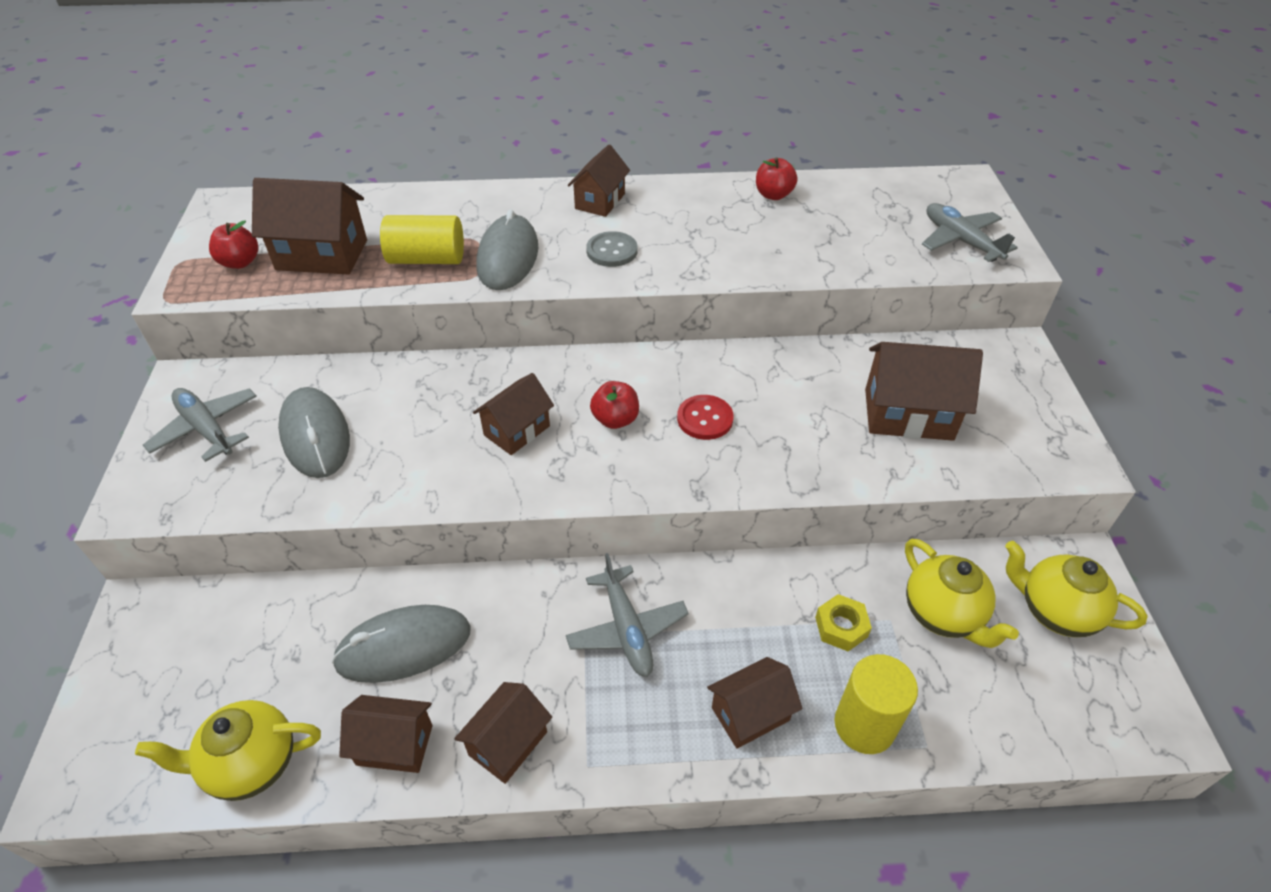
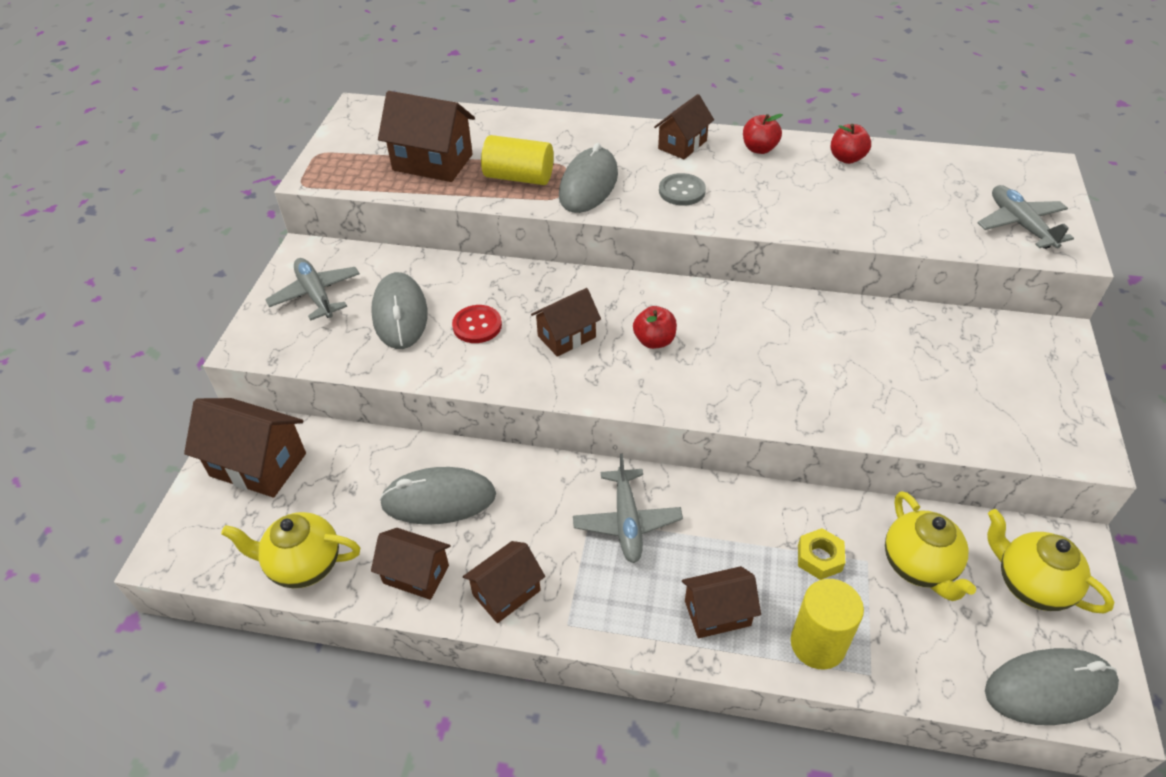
camera: 15 degrees right, 0 degrees up
(240, 262) = (365, 160): red apple -> red apple (759, 149)
(705, 419) = (734, 353): red button -> red button (477, 325)
(908, 414) = (928, 380): brown house -> brown house (258, 465)
(1104, 720) = (1049, 689): none -> grey mouse

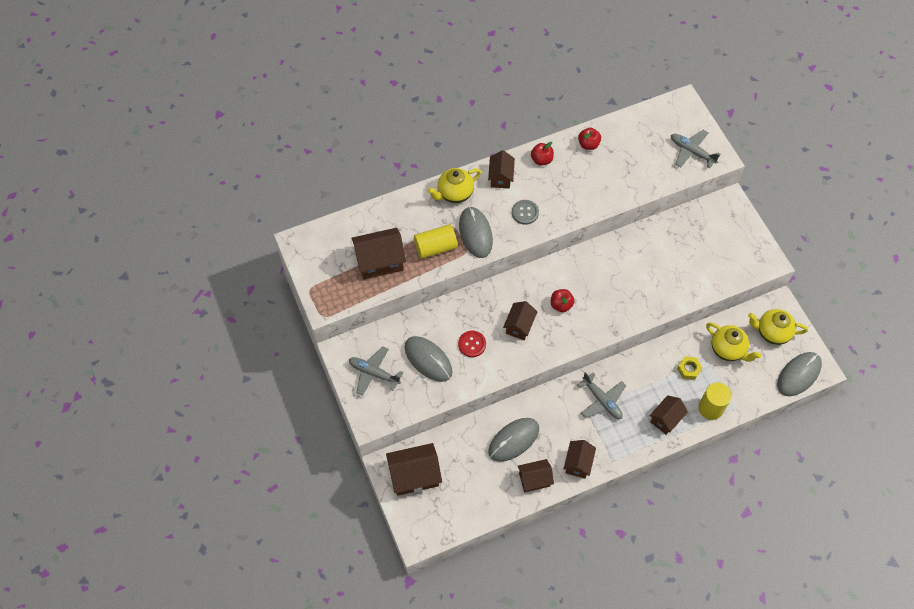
camera: 35 degrees left, 15 degrees up
(304, 565) = (483, 506): yellow teapot -> yellow teapot (454, 193)

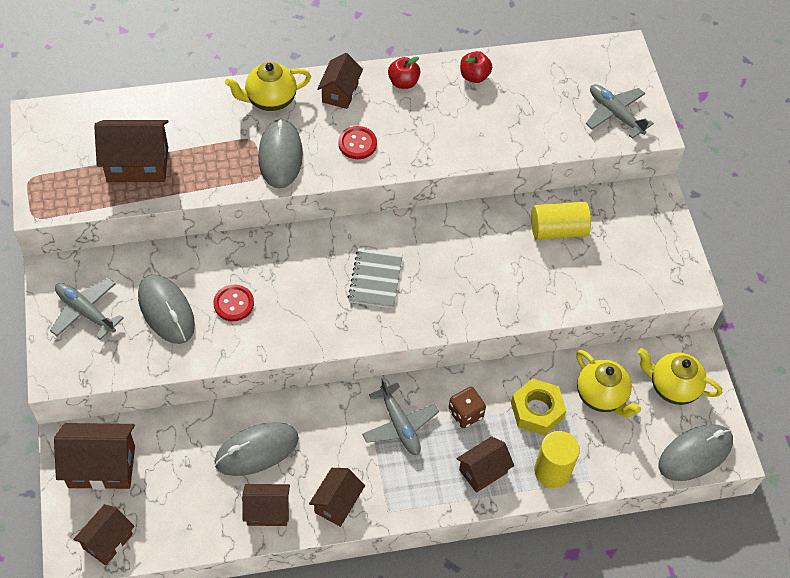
camera: 10 degrees right, 5 degrees down
(435, 247) = (219, 162): yellow cylinder -> yellow cylinder (558, 230)
(519, 326) = (308, 294): brown house -> brown house (107, 541)
(525, 212) = (357, 144): grey button -> red button
(561, 305) = (375, 279): red apple -> grey notebook
(643, 382) = (465, 414): none -> brown dice
(688, 369) = (537, 411): yellow nut -> yellow nut, size x1.56

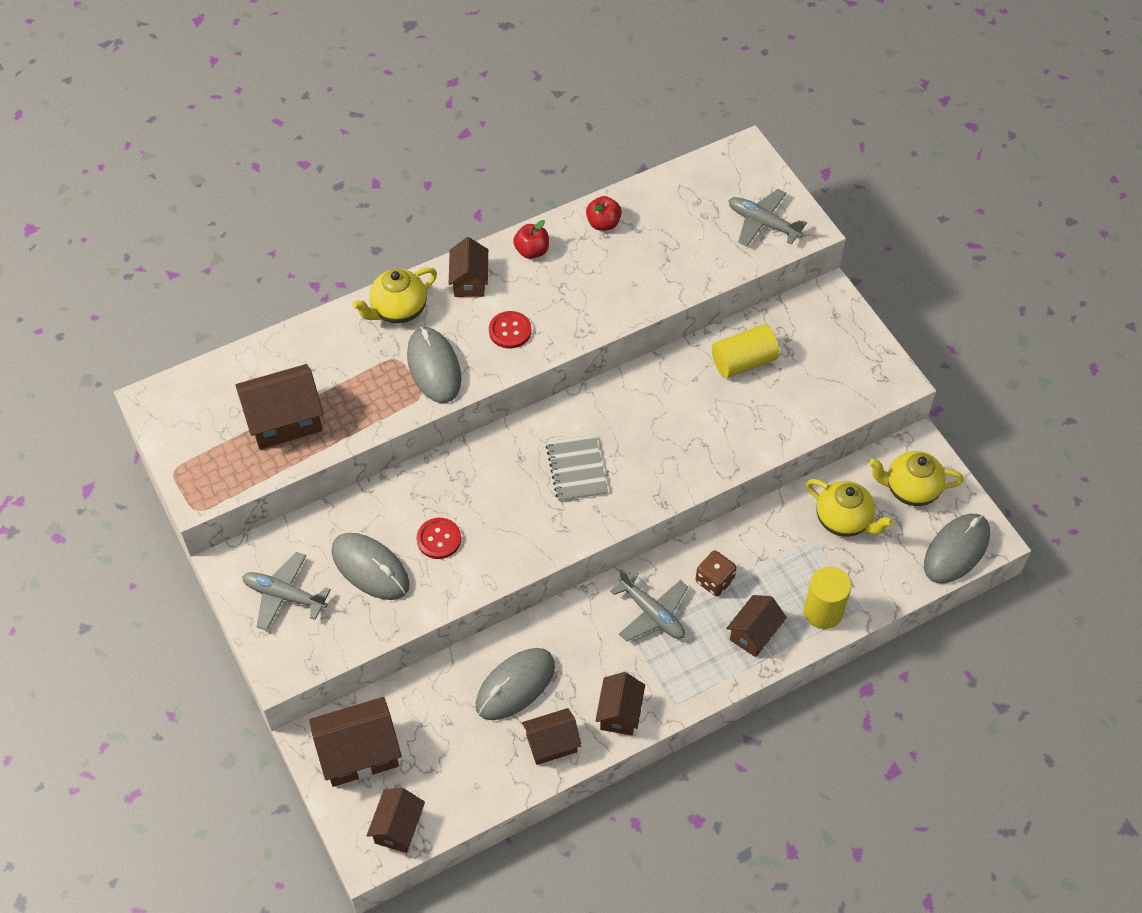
camera: 15 degrees left, 0 degrees up
(537, 411) = (785, 555): yellow nut -> none

